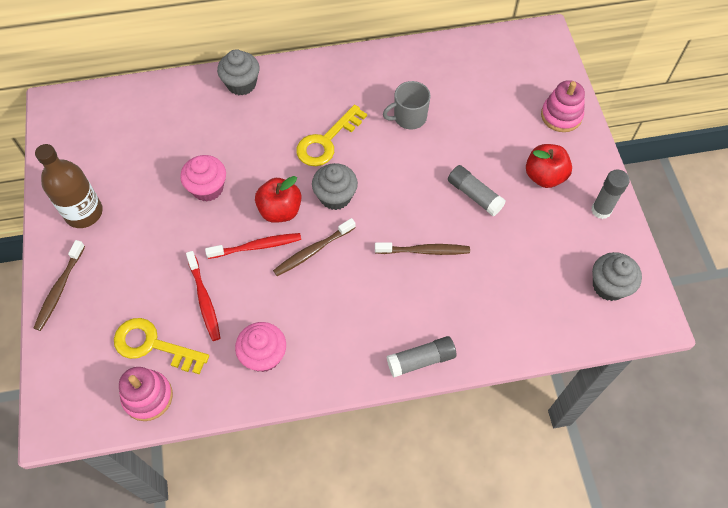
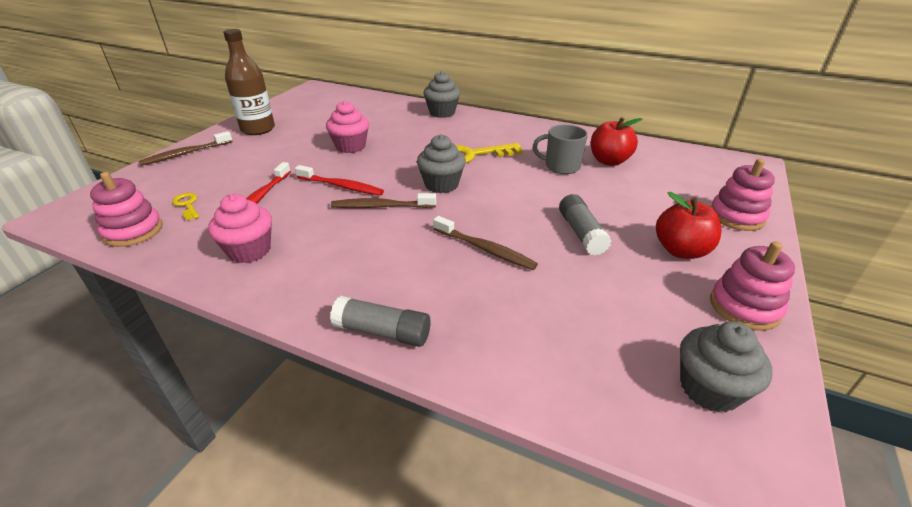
camera: 35 degrees right, 25 degrees down
(153, 345) = (187, 205): yellow key -> yellow key, size x0.52
(280, 210) = (386, 175): red apple -> red apple (609, 161)
(601, 210) = (744, 307): grey glue stick -> pink stacking toy

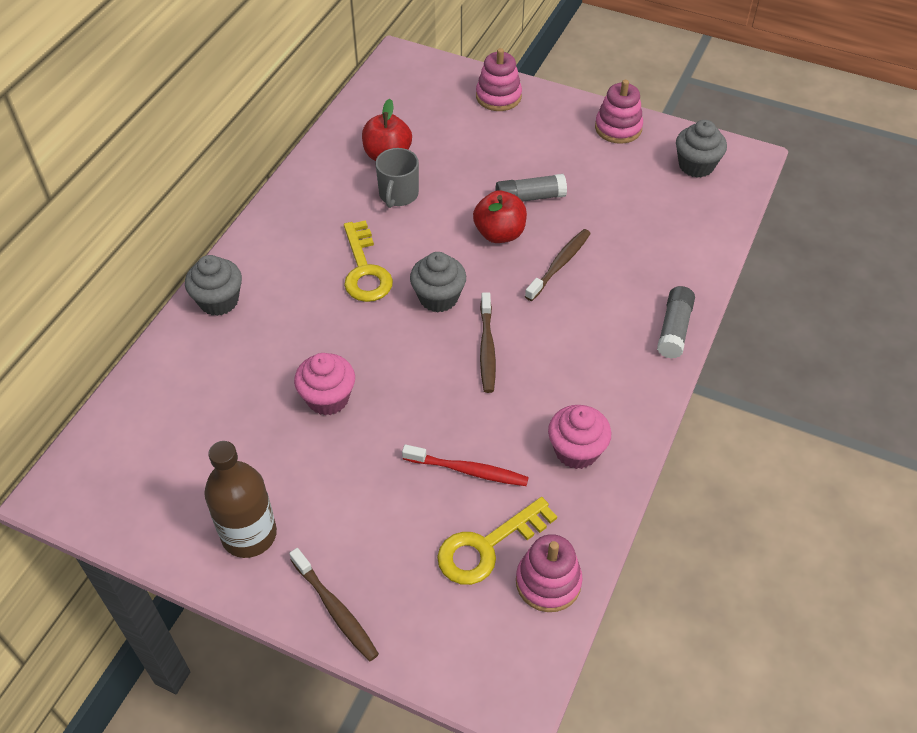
camera: 90 degrees left, 15 degrees up
(187, 205) = (487, 546): yellow key -> yellow key, size x1.91
(341, 186) = (441, 391): red toothbrush -> none
(681, 250) = (552, 142): red apple -> red apple (499, 233)

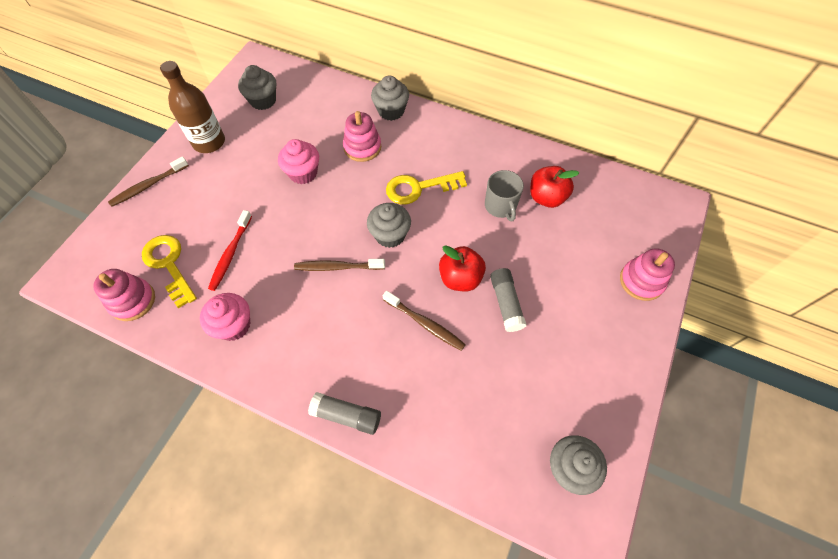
camera: 90 degrees right, 10 degrees up
(165, 468) = (263, 101): none -> grey cupcake
(398, 195) = (500, 206): grey mug -> grey mug turned 120 degrees counterclockwise
(618, 128) = (616, 390): pink stacking toy -> pink stacking toy (362, 147)

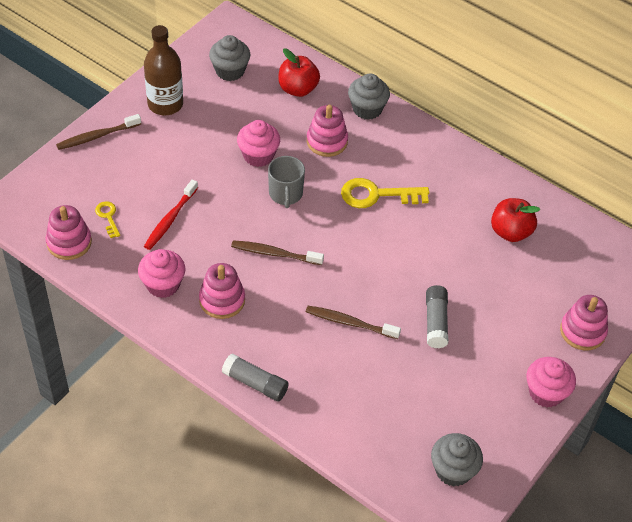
camera: 10 degrees right, 10 degrees down
(169, 265) = (108, 217): yellow key -> yellow key, size x0.52
(295, 329) = (222, 300): none -> pink stacking toy
(390, 235) = (335, 234): grey cupcake -> none
(425, 324) = (349, 323): brown toothbrush -> brown toothbrush turned 150 degrees clockwise
(460, 278) = (396, 290): red apple -> red apple (298, 89)
(500, 206) = (458, 230): grey mug -> grey mug (285, 194)
(630, 354) = (546, 393): none -> pink cupcake

